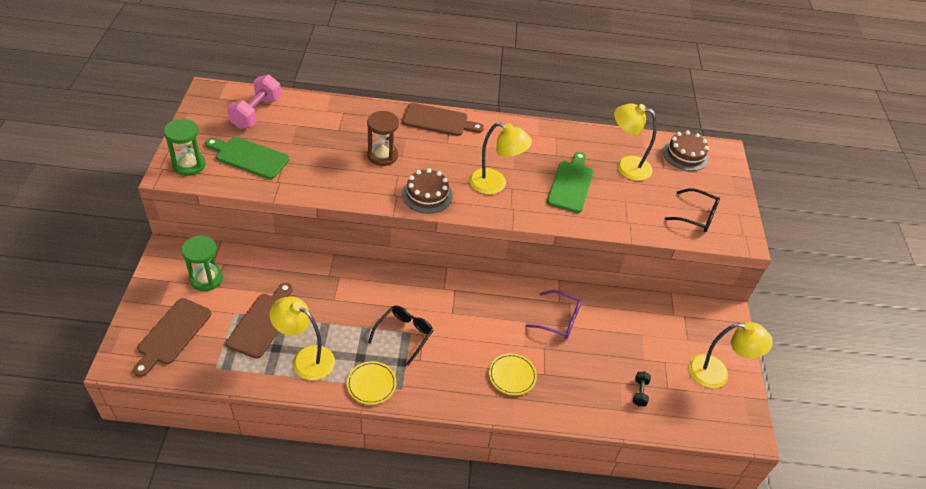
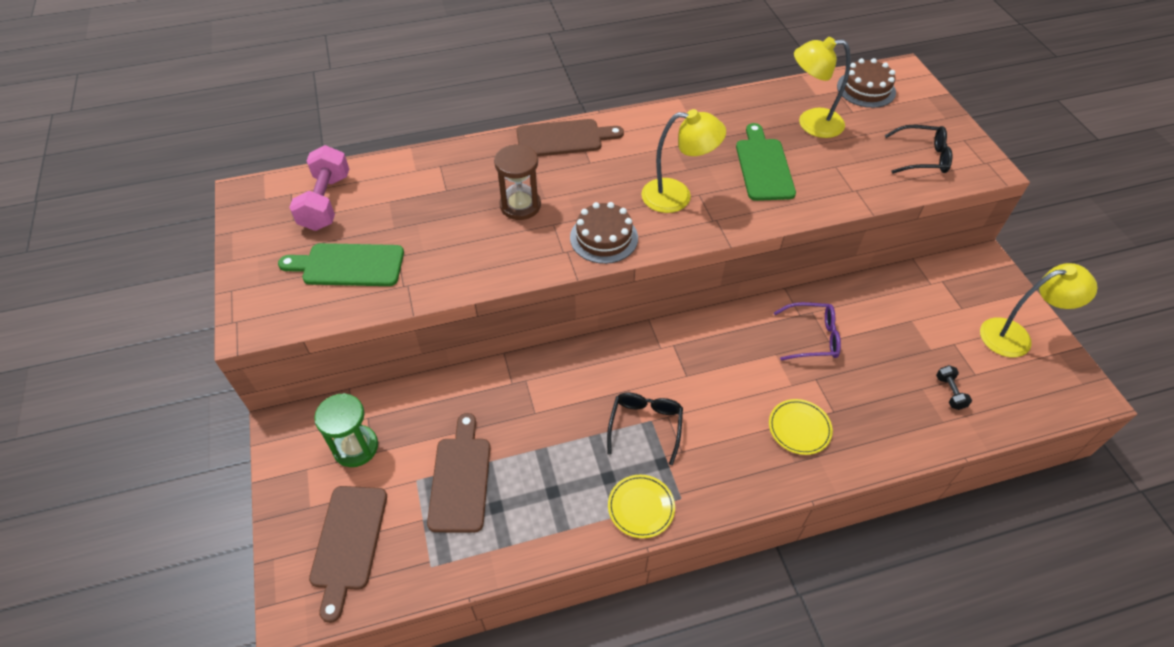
camera: 15 degrees left, 5 degrees up
(189, 165) = (271, 304): green hourglass -> none
(306, 358) = (541, 506): yellow lamp -> none

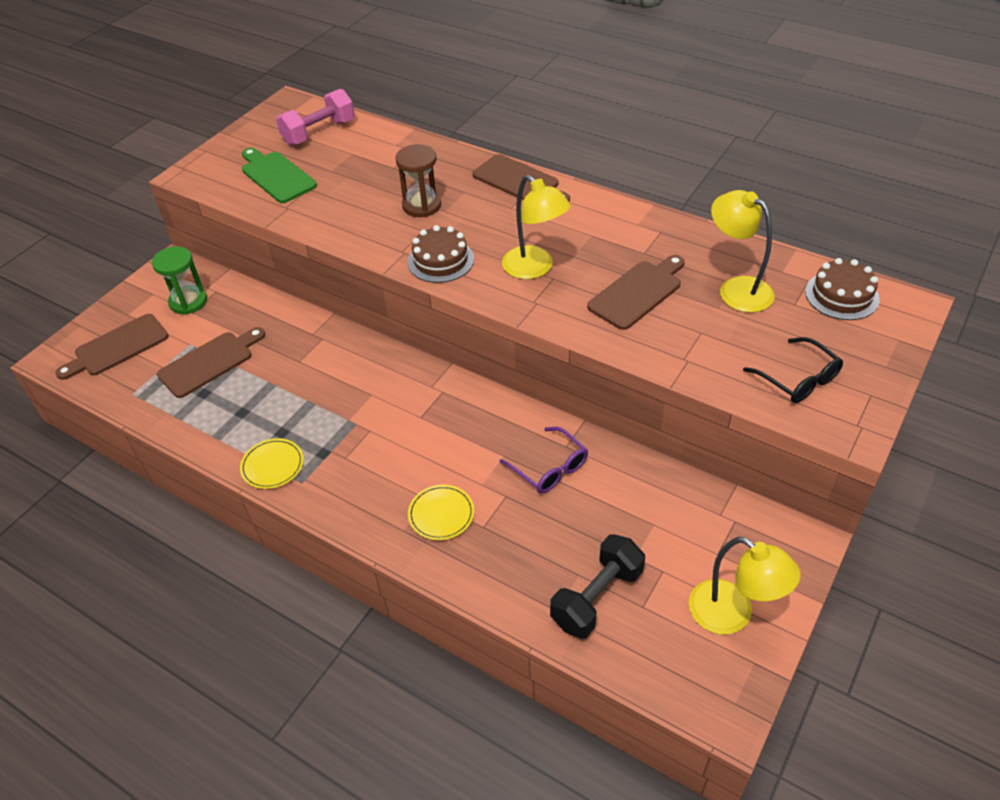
camera: 50 degrees right, 5 degrees down
(645, 426) = (347, 423): black glasses -> none
(763, 166) = (637, 292): green cutting board -> brown cutting board
(950, 392) = (596, 597): black dumbbell -> black dumbbell, size x2.10

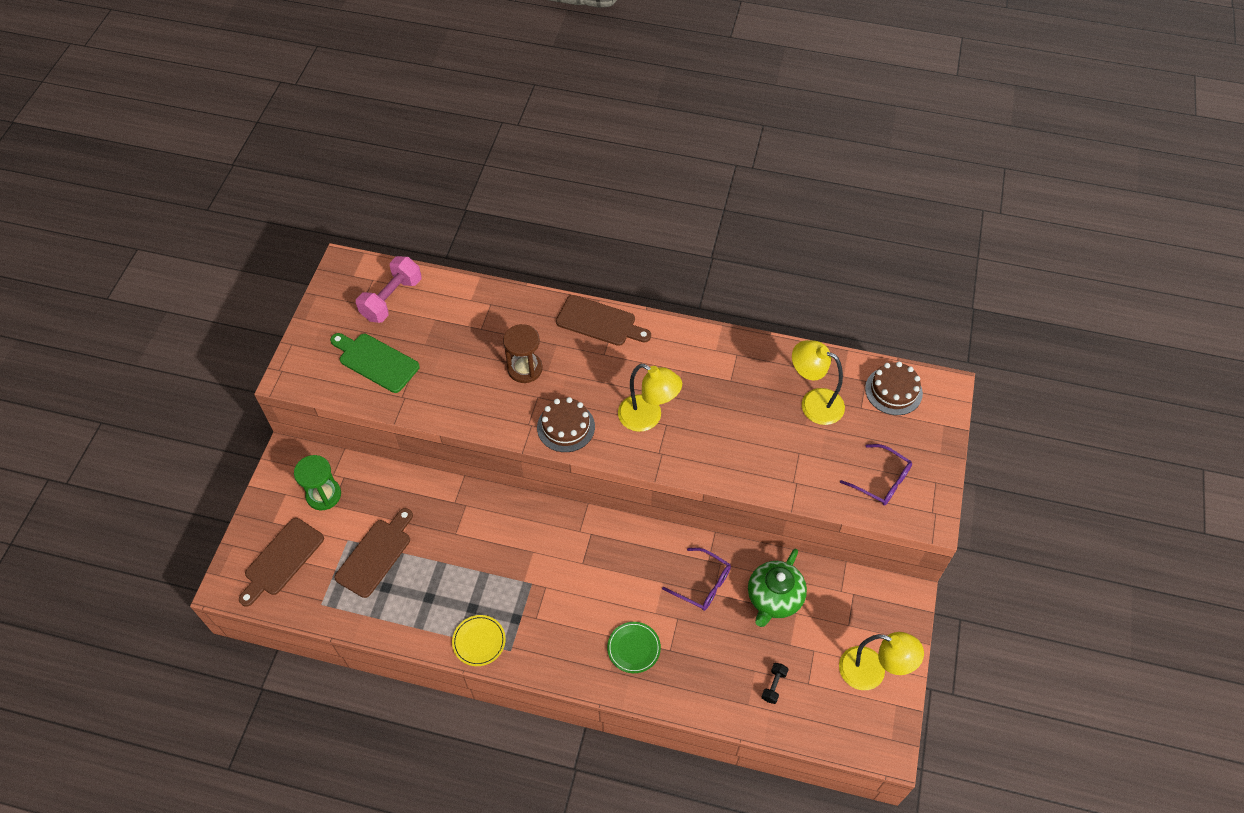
camera: 20 degrees left, 10 degrees up
(441, 514) = (633, 648): yellow plate -> green plate
(596, 597) = (773, 686): black dumbbell -> black dumbbell, size x0.48
(631, 503) = (774, 598): none -> green teapot
(637, 292) = (738, 424): brown cutting board -> none
(798, 379) = (881, 481): black glasses -> purple glasses

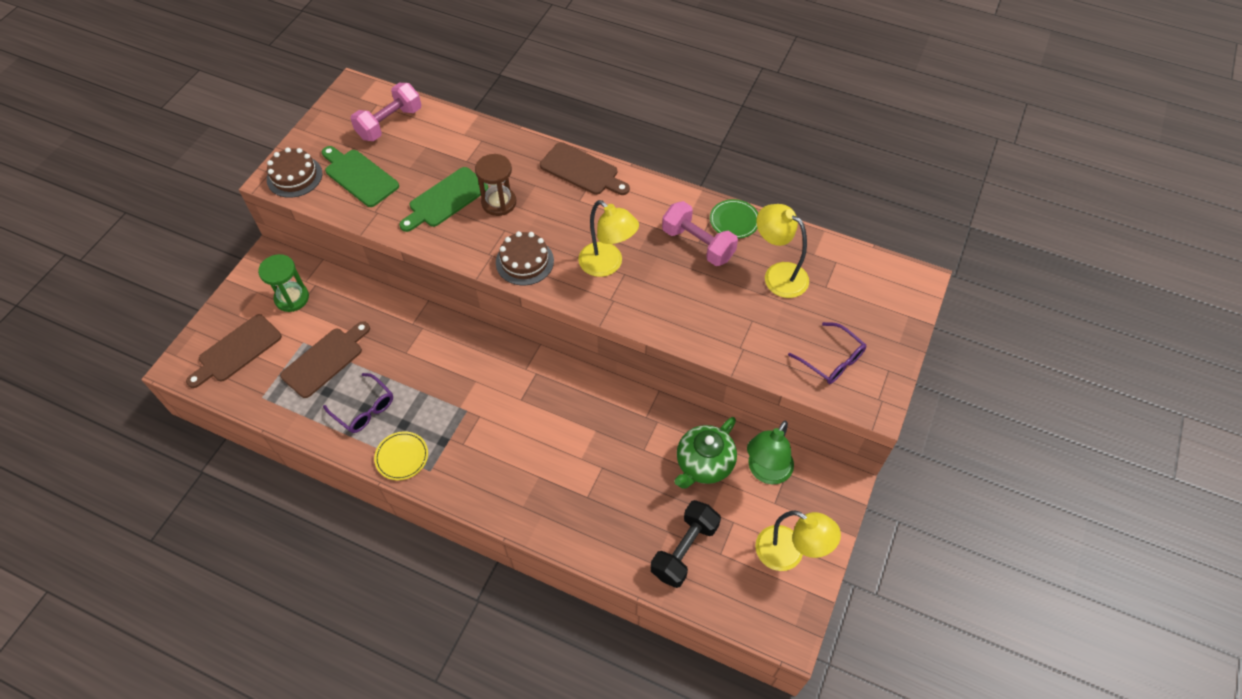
camera: 10 degrees right, 0 degrees up
(470, 373) = (445, 199): none -> green cutting board
(633, 648) = (551, 489): green plate -> green plate (734, 220)
(702, 584) = (635, 439): purple glasses -> purple glasses (364, 409)
(730, 383) = (698, 244): none -> pink dumbbell
(773, 686) = (684, 550): black dumbbell -> black dumbbell, size x2.10
(834, 596) = (766, 472): none -> green lamp
(893, 391) = (863, 275): brown cake -> brown cake (294, 176)

